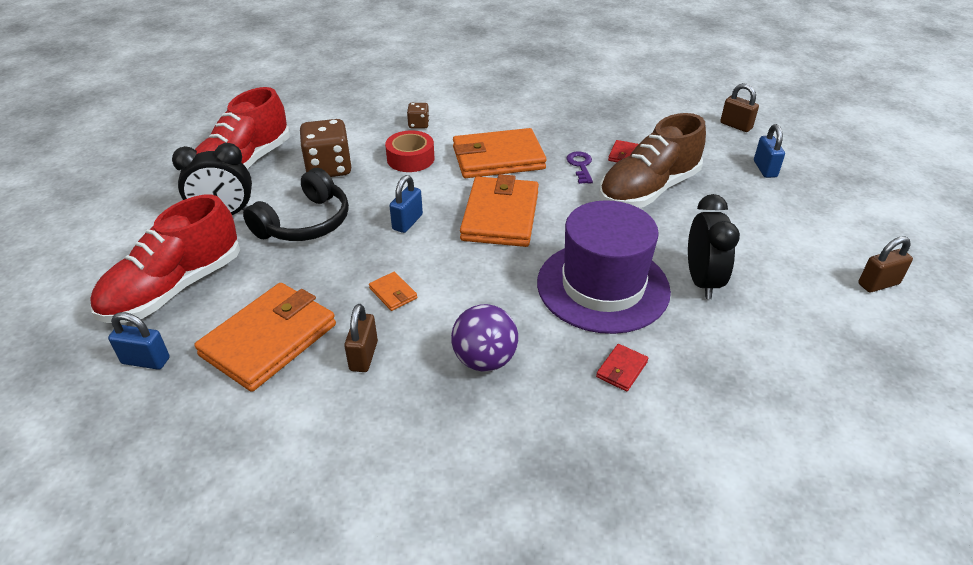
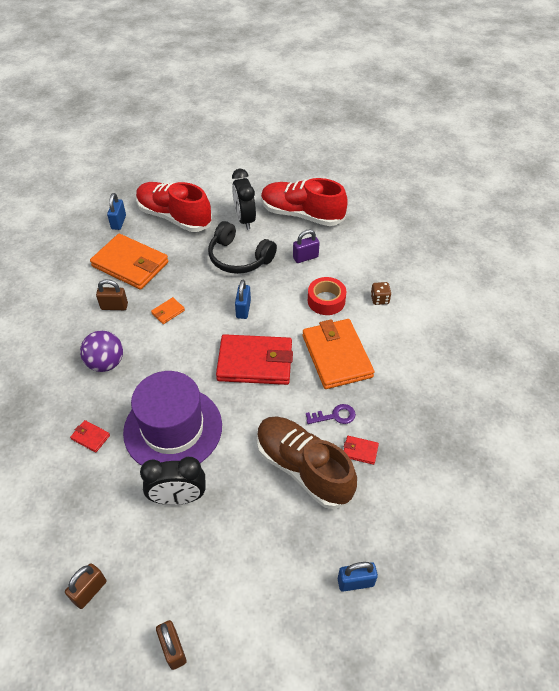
camera: 85 degrees right, 10 degrees up
(329, 168) = (305, 257): brown dice -> purple padlock
(407, 222) = (243, 309): blue padlock -> blue padlock turned 75 degrees clockwise
(500, 216) = (255, 362): orange wallet -> red wallet
(736, 126) = (442, 567): brown padlock -> brown padlock (89, 591)

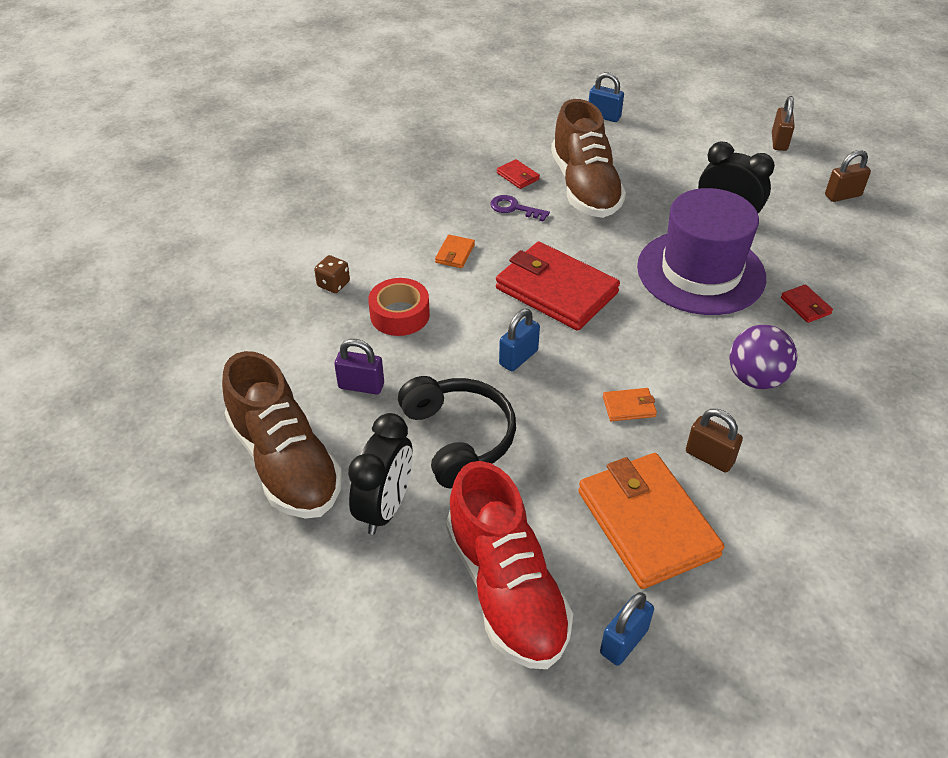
camera: 145 degrees left, 5 degrees down
(301, 214) = (285, 462): red shoe -> brown shoe
(336, 356) = (455, 253): orange wallet -> orange wallet, size x0.41

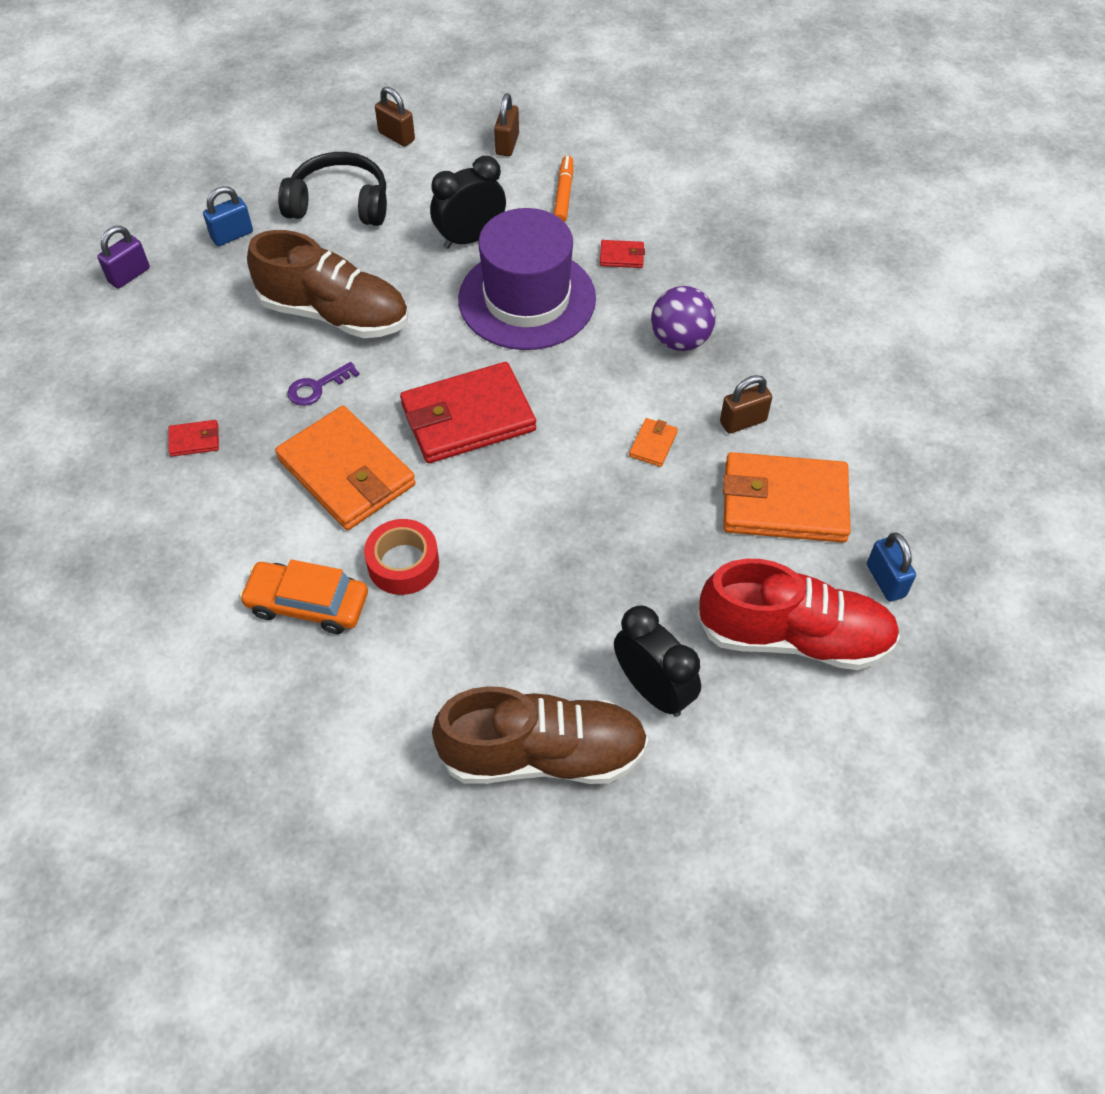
camera: 60 degrees left, 10 degrees up
(333, 284) = (307, 604): brown dice -> orange car
(361, 386) = (482, 643): purple padlock -> purple padlock (129, 275)
(455, 253) = (347, 472): orange wallet -> orange wallet, size x2.44
(458, 438) = (606, 592): black headphones -> black headphones (339, 204)
(518, 176) = (267, 357): red wallet -> red wallet (194, 440)
(518, 357) = (536, 494): blue padlock -> none
(830, 246) = (564, 194): none -> orange marker

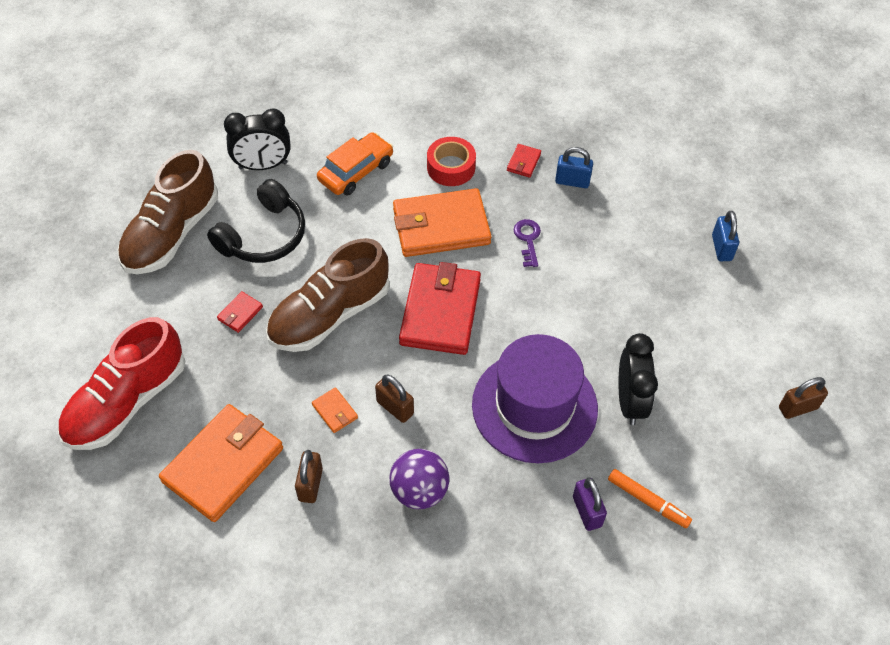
camera: 120 degrees right, 0 degrees up
(129, 275) = (708, 177): purple padlock -> purple padlock (587, 511)
(335, 314) = (595, 277): brown shoe -> brown shoe (329, 315)
(339, 204) = (723, 329): black headphones -> black headphones (263, 235)
(403, 564) = (348, 226): red tape -> red tape (451, 167)
(507, 144) = (743, 491): brown padlock -> brown padlock (395, 407)
(622, 256) = (541, 503): red wallet -> red wallet (240, 313)
(653, 690) = (161, 305): black clock -> black clock (263, 166)
(885, 580) = (115, 486): blue padlock -> blue padlock (572, 181)

